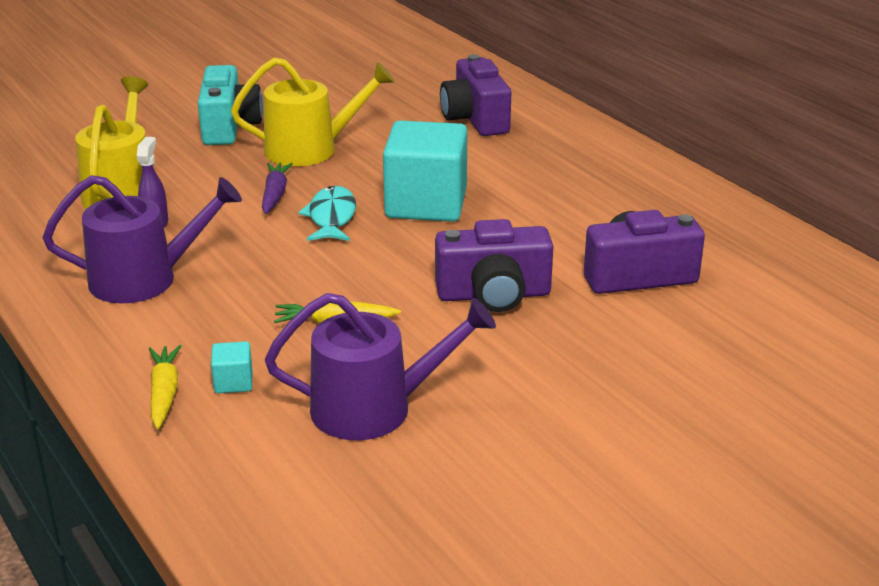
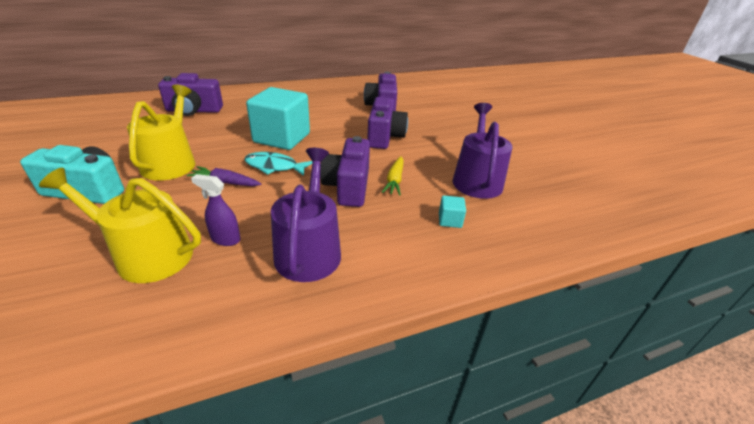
camera: 80 degrees left, 5 degrees up
(164, 393) = (459, 248): yellow carrot -> none
(298, 283) = (348, 187): none -> purple camera

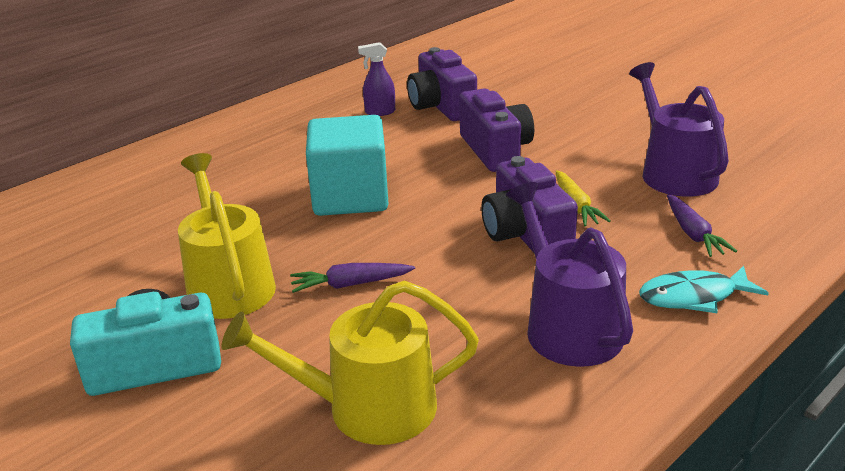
camera: 20 degrees left, 5 degrees down
(194, 111) = (150, 197): purple camera -> none
(225, 239) = (447, 353): purple spray bottle -> purple spray bottle (379, 112)
(274, 167) = (392, 241): turquoise fish -> turquoise fish (693, 297)
(450, 220) = (693, 234): turquoise cube -> purple carrot

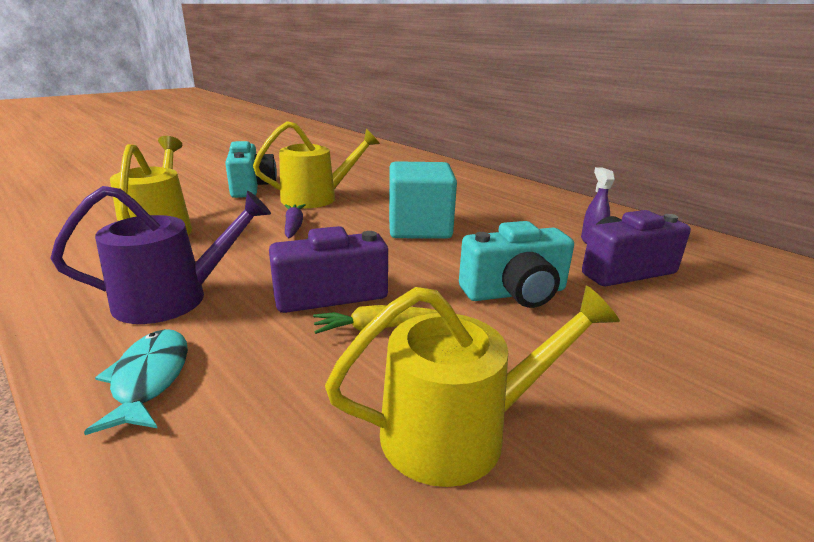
camera: 90 degrees right, 5 degrees down
(495, 150) = (515, 293): purple camera -> turquoise camera
(674, 173) = (458, 431): purple watering can -> yellow watering can
(693, 234) = (276, 410): purple carrot -> none

